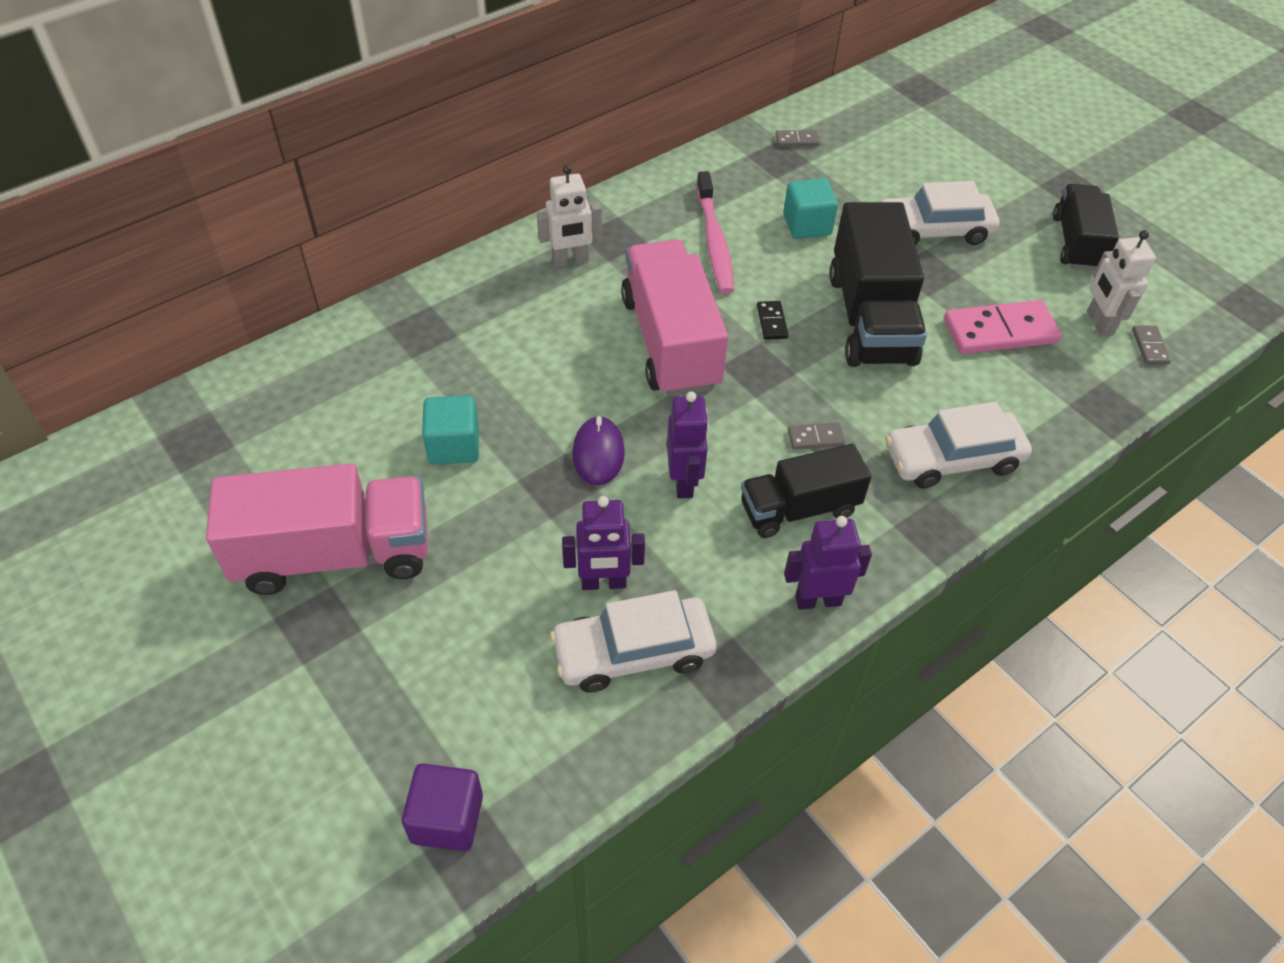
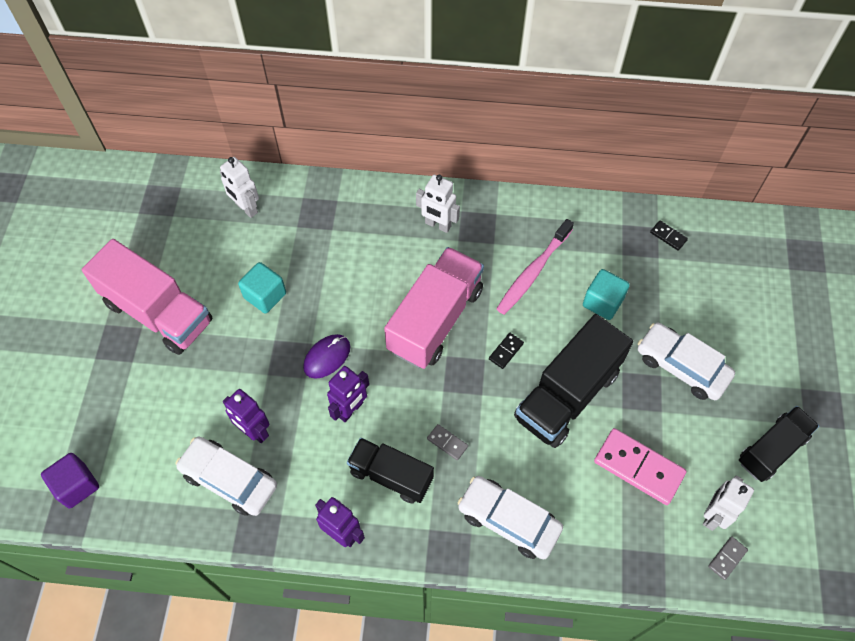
camera: 45 degrees right, 10 degrees up
(326, 379) = (246, 208): none -> white robot
(797, 140) = (668, 236): grey domino -> black domino

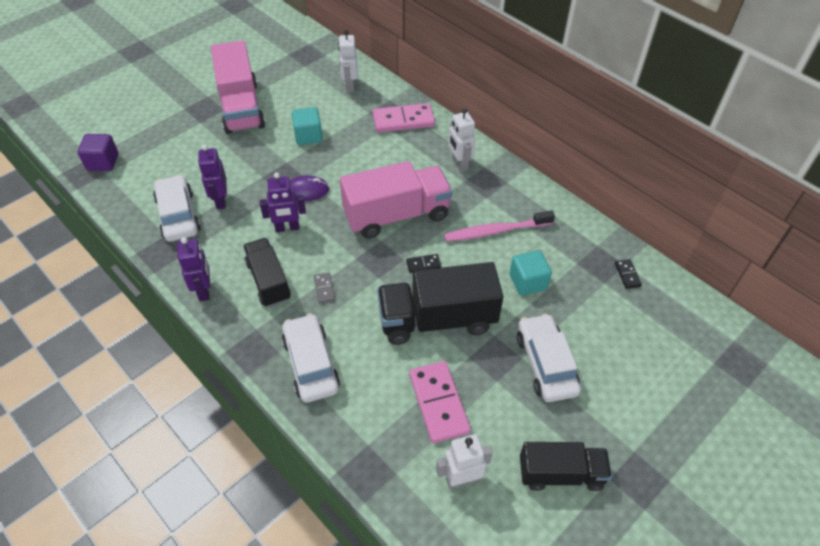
camera: 40 degrees right, 10 degrees down
(340, 212) = (403, 120): none -> pink domino
(727, 558) = (440, 517): grey domino -> none

